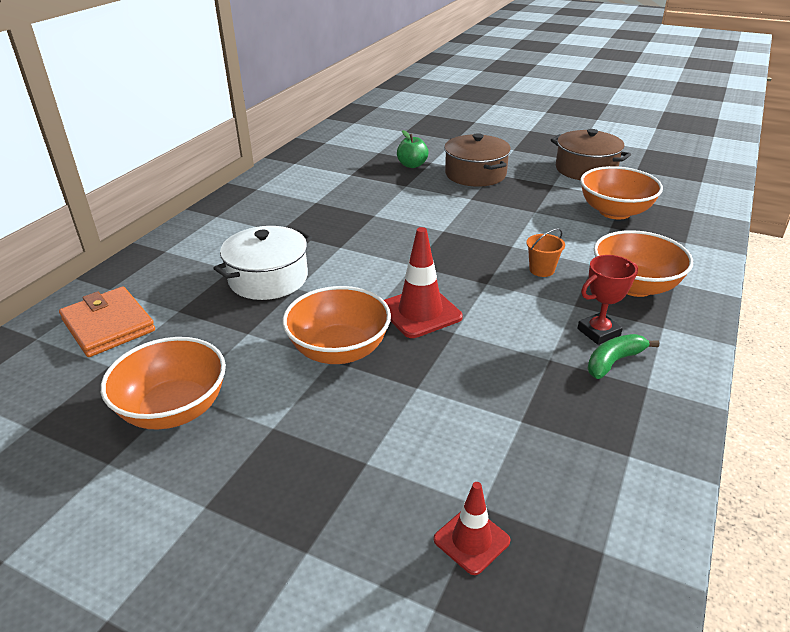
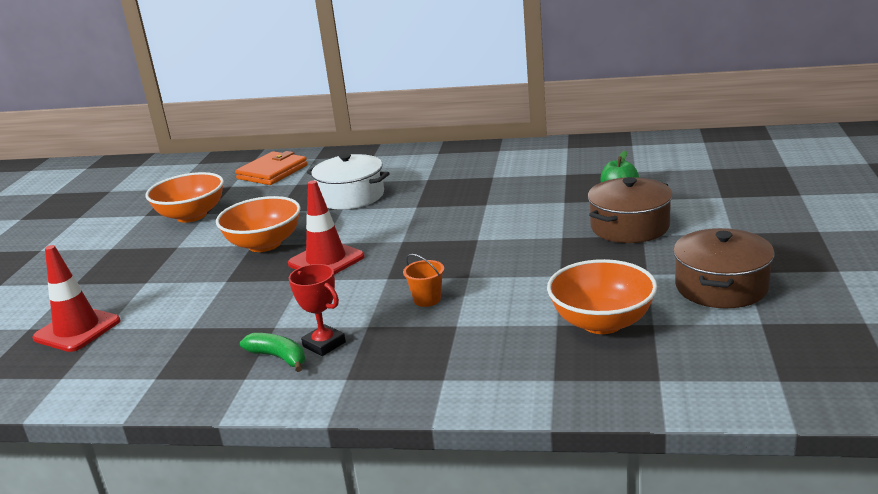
camera: 75 degrees right, 10 degrees down
(471, 540) = (77, 329): red traffic cone -> red traffic cone, size x1.63
(634, 286) = (421, 354): orange bowl -> none

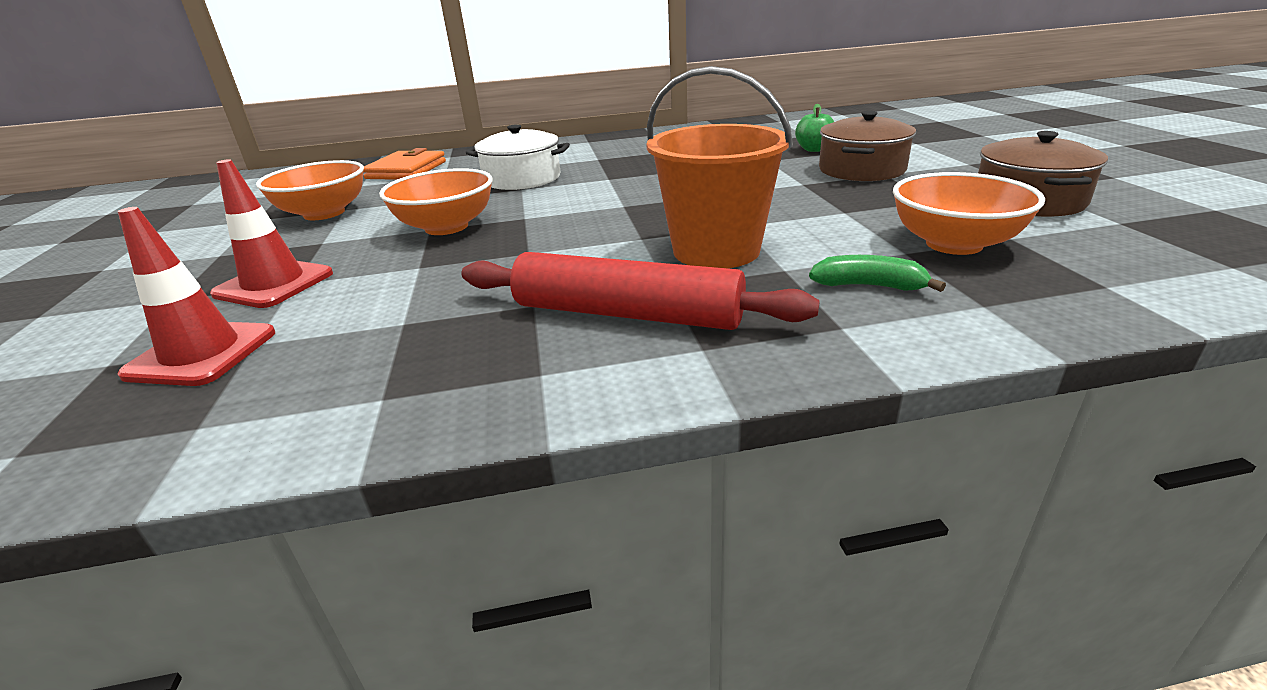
camera: 20 degrees left, 5 degrees up
(279, 357) = (573, 339): green banana -> green banana (869, 286)
(324, 344) = (627, 314): red trophy -> red rolling pin
(326, 260) = (544, 232): red traffic cone -> red traffic cone (274, 284)
(427, 299) = (716, 251): orange bucket -> orange bucket, size x2.47

